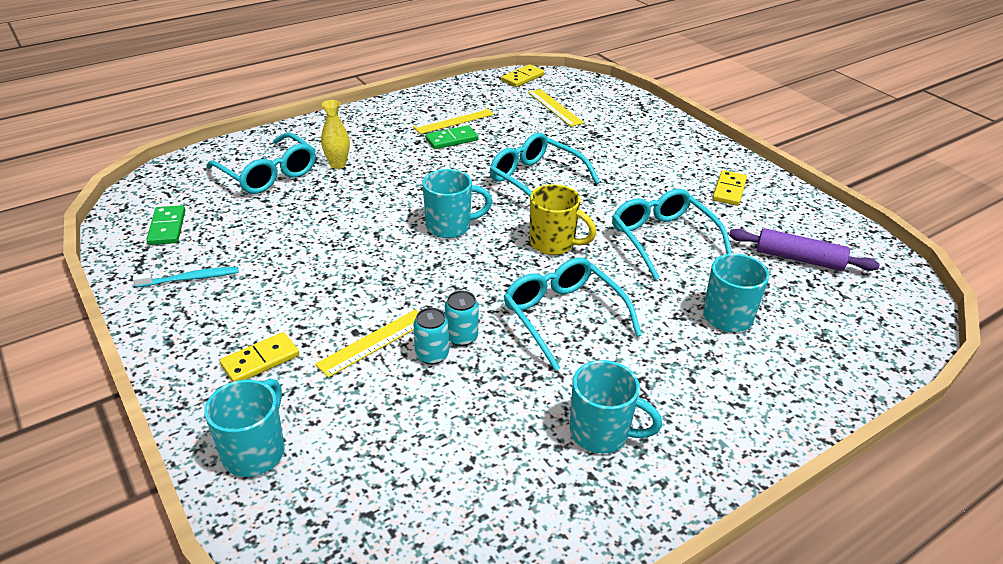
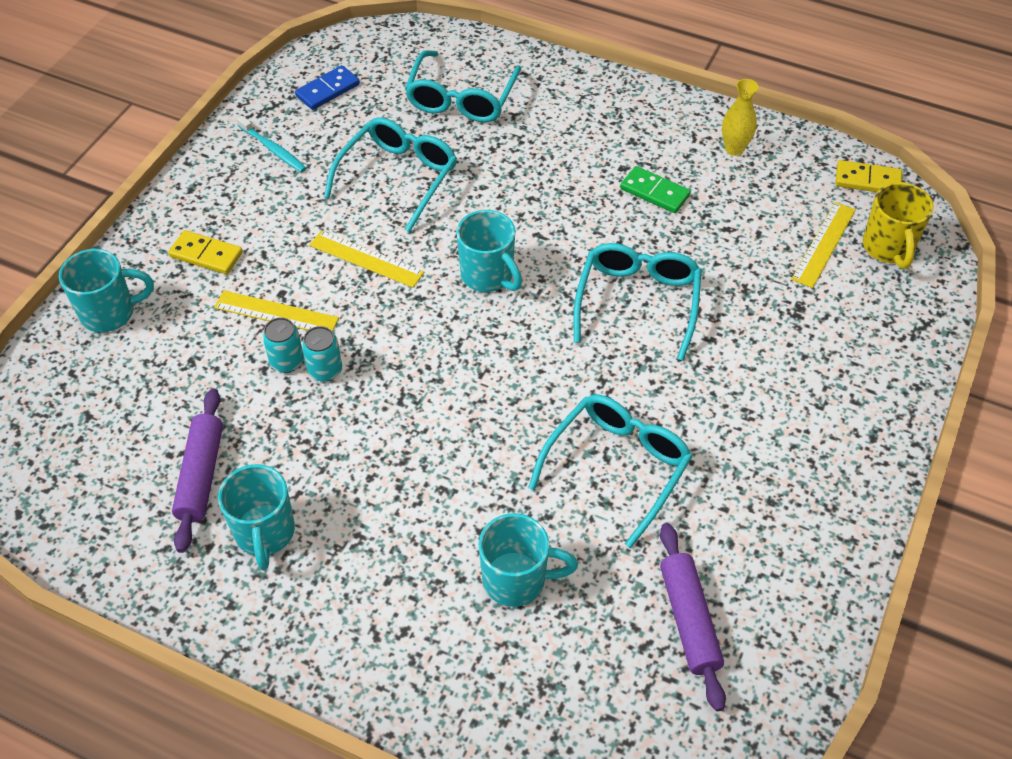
camera: 60 degrees right, 15 degrees up
(167, 227) = (327, 90): green domino -> blue domino
(338, 164) = (522, 134): yellow vase -> yellow vase (734, 149)
(454, 121) = (697, 173): yellow ruler -> yellow ruler (366, 259)
(509, 453) = (201, 475): none -> purple rolling pin
(553, 244) = (527, 372): yellow mug -> yellow mug (888, 248)
(562, 315) = (411, 432): turquoise glasses -> turquoise glasses (399, 176)
(729, 190) = (788, 496): yellow domino -> none

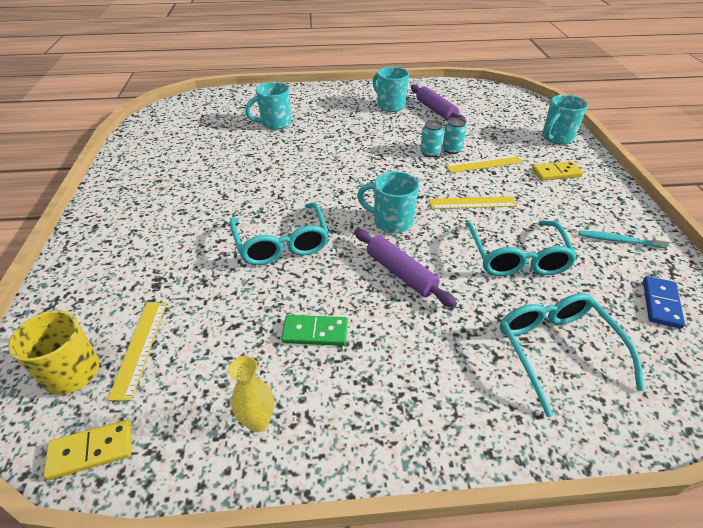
camera: 150 degrees right, 10 degrees down
(618, 465) = (250, 167): turquoise glasses -> none
(689, 620) = (190, 134): purple rolling pin -> purple rolling pin (400, 273)

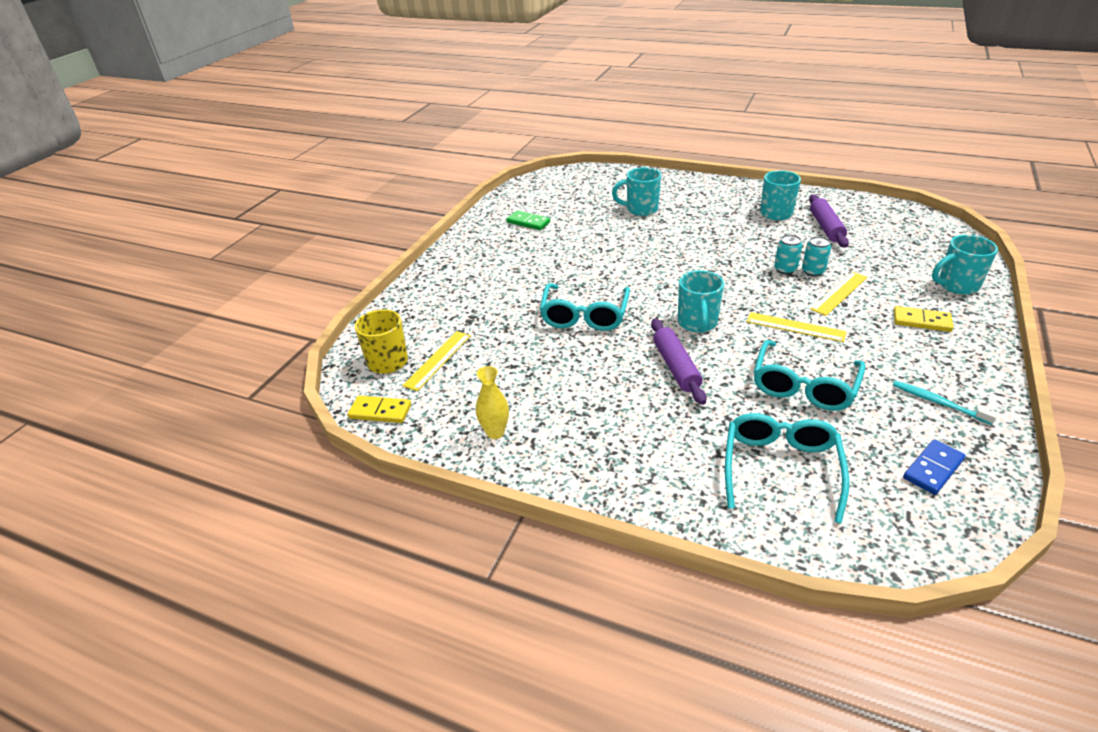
camera: 30 degrees right, 5 degrees down
(315, 332) = (572, 389): green domino -> green domino (528, 222)
(391, 222) = (697, 323): turquoise mug -> turquoise mug turned 135 degrees counterclockwise
(483, 164) = (839, 293): yellow ruler -> yellow ruler turned 60 degrees counterclockwise

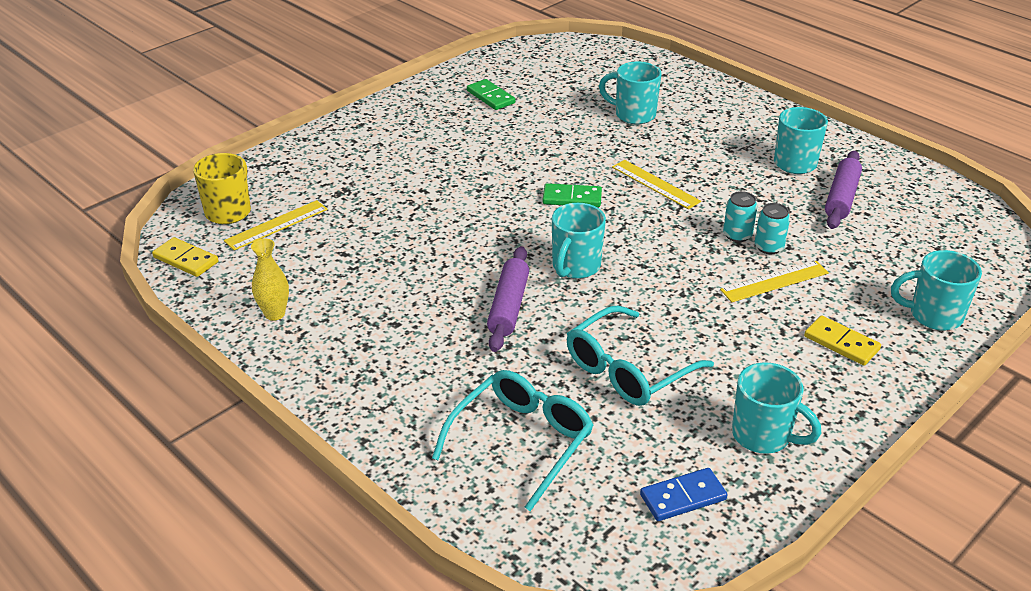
camera: 20 degrees right, 0 degrees up
(584, 316) = (460, 223): turquoise glasses -> none
(650, 276) = (572, 198): none -> green domino
(795, 327) = (682, 304): yellow ruler -> yellow ruler (655, 184)
(939, 403) = (763, 436): turquoise toothbrush -> turquoise mug

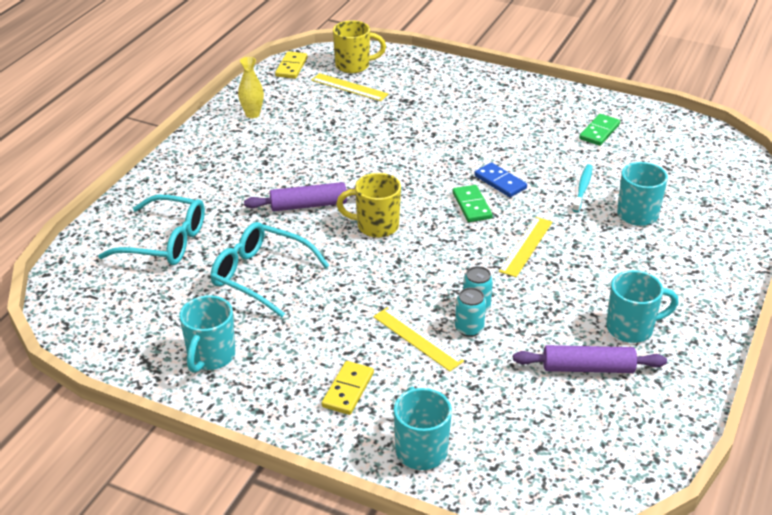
camera: 70 degrees right, 0 degrees up
(575, 267) = (376, 226): turquoise mug -> yellow mug
(579, 130) = (582, 188): none -> turquoise toothbrush
(683, 497) = (132, 325): blue domino -> blue domino (500, 182)

